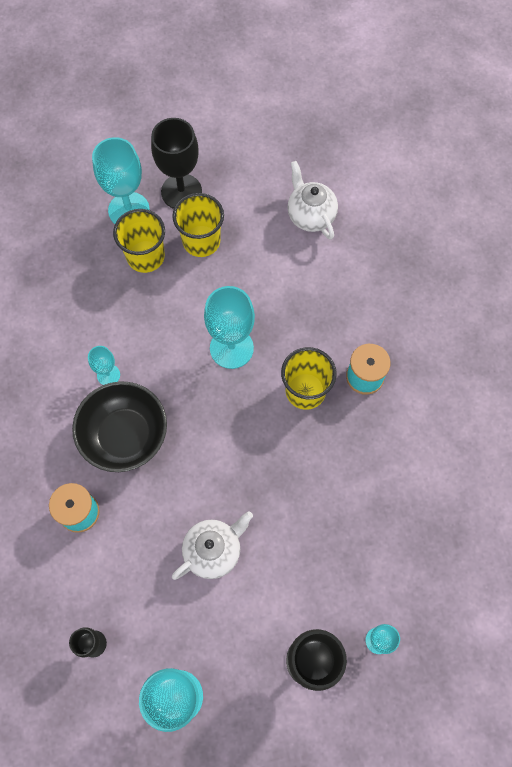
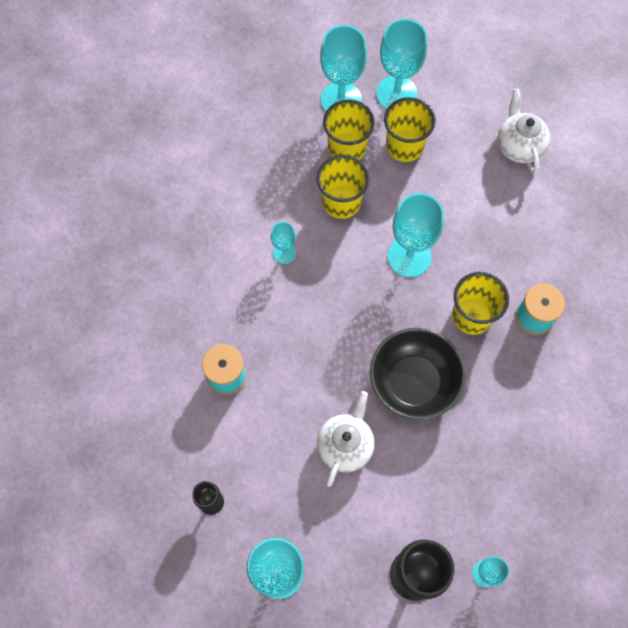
camera: 15 degrees right, 0 degrees up
(125, 435) = (286, 314): black bowl -> black bowl (413, 382)
(152, 310) = (341, 202): none -> yellow cup
(181, 192) = (396, 93): black goblet -> turquoise goblet
(213, 551) = (345, 445): white teapot -> white teapot turned 45 degrees counterclockwise

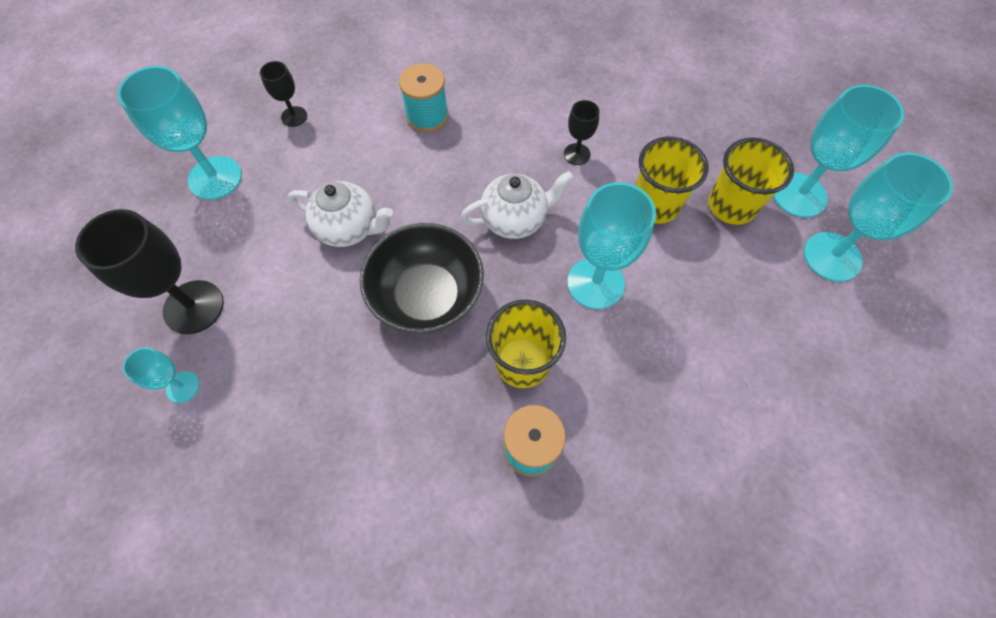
camera: 85 degrees right, 5 degrees down
(284, 253) = (577, 154): turquoise goblet -> black goblet
(404, 146) = (755, 270): yellow cup -> none
(519, 146) = (802, 422): white teapot -> white teapot (515, 220)

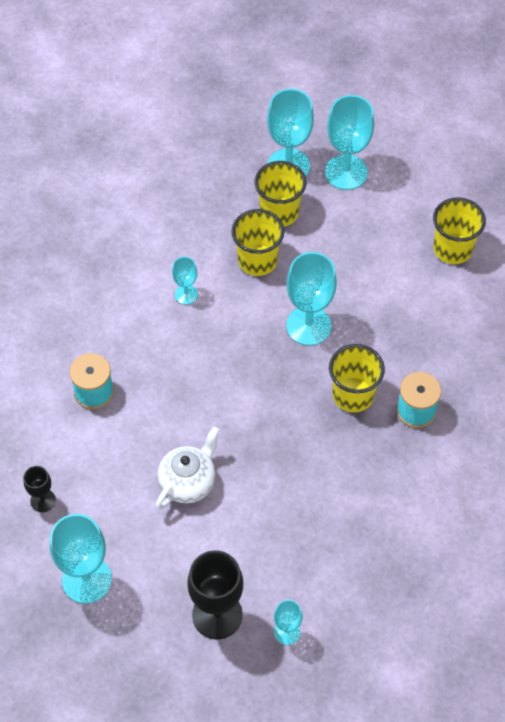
camera: 70 degrees left, 5 degrees down
(427, 296) = (274, 441): black bowl -> none
(515, 220) = (231, 360): white teapot -> none
(577, 154) = (186, 294): black goblet -> turquoise goblet
(801, 420) = (453, 249): none -> yellow cup

